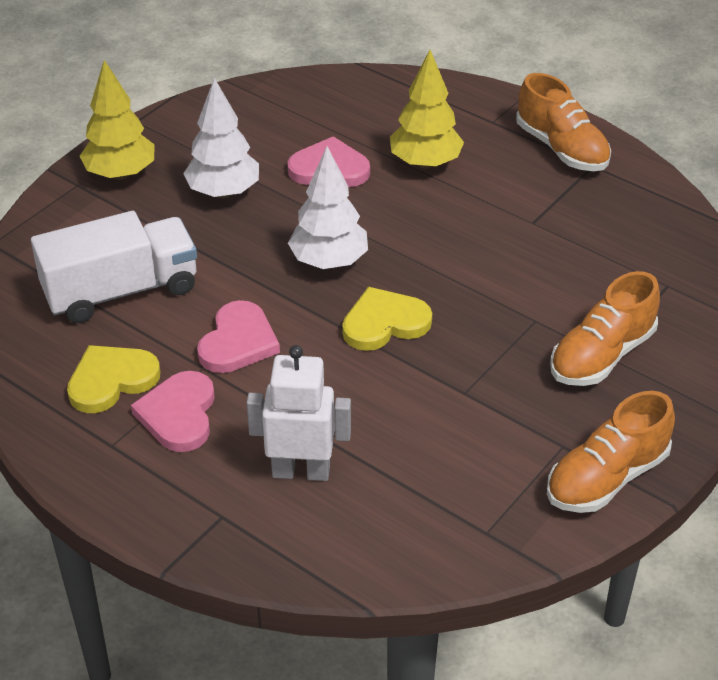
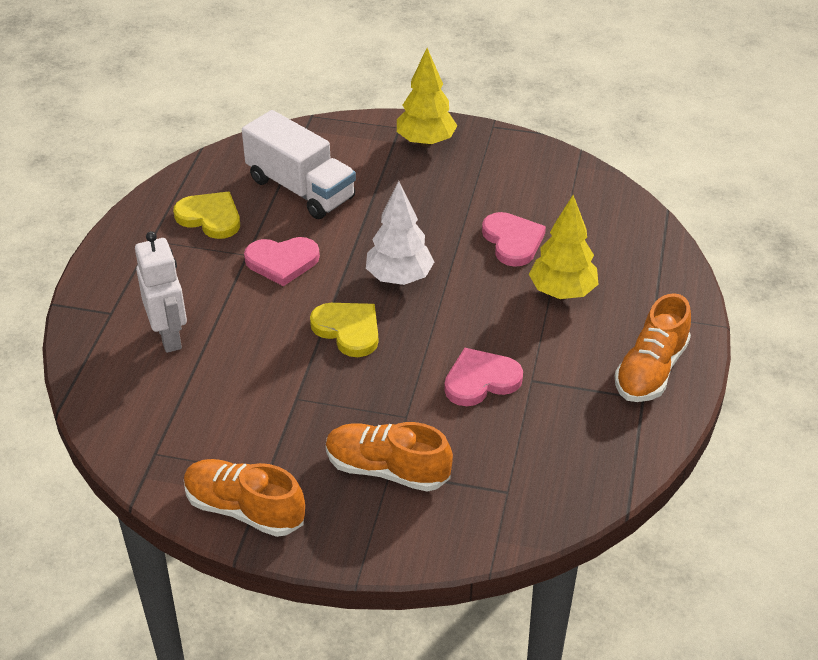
camera: 65 degrees right, 0 degrees up
(179, 414) = (194, 259): pink heart -> pink heart (481, 380)
(223, 192) = (442, 197): white tree -> none

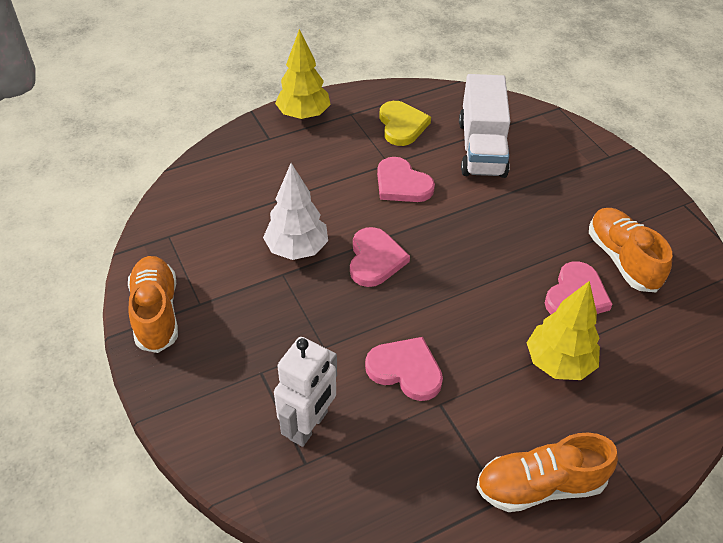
camera: 50 degrees right, 5 degrees up
(169, 336) = (275, 176): white robot -> white robot (309, 426)
(348, 330) = (375, 259): yellow heart -> pink heart
(387, 470) = (260, 369): orange shoe -> orange shoe (622, 259)
(399, 278) = (457, 254): white tree -> white tree (297, 249)
(425, 142) = (614, 179): yellow tree -> yellow tree (303, 115)

